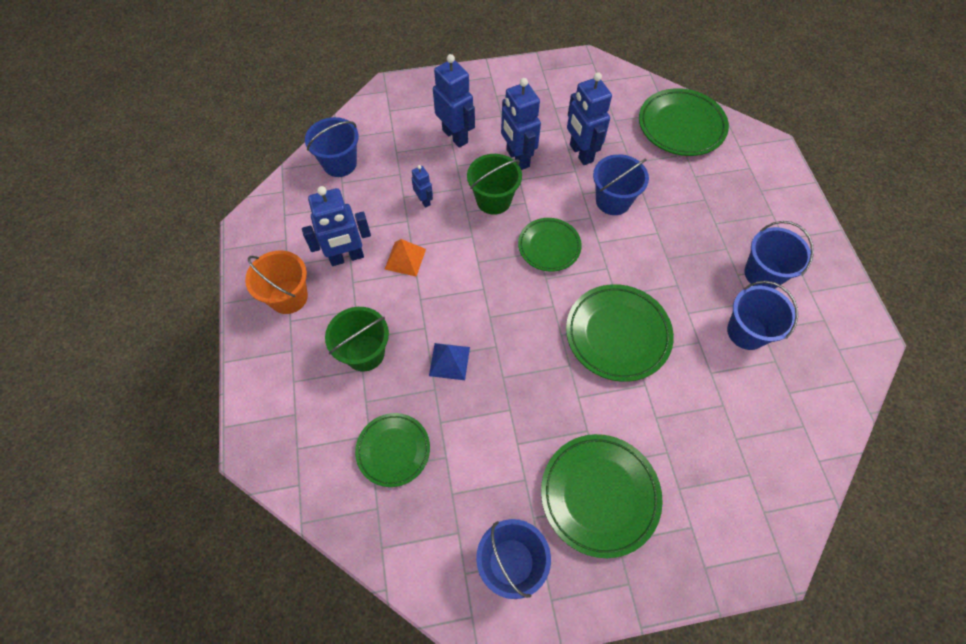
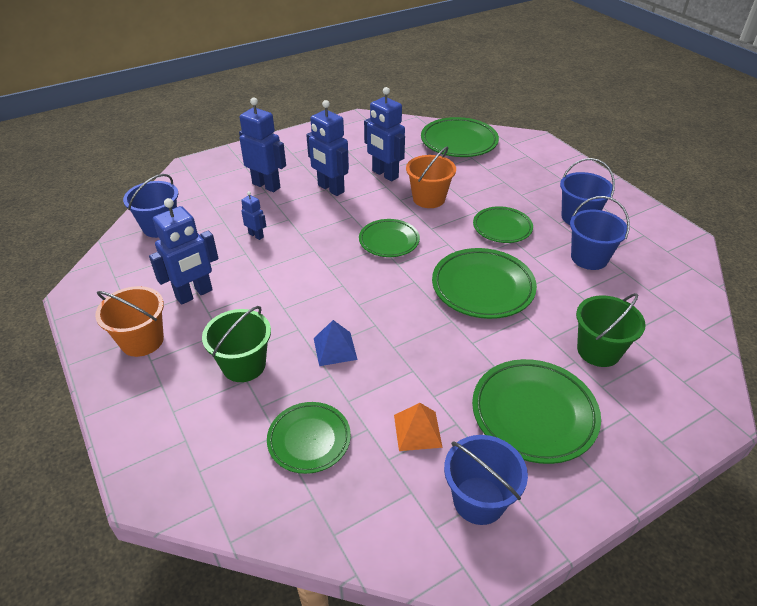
camera: 20 degrees left, 20 degrees down
(405, 259) = (255, 281): orange pyramid -> orange pyramid (417, 431)
(493, 200) = (322, 221): green bucket -> green bucket (598, 351)
(613, 201) = (429, 198): blue bucket -> orange bucket
(673, 263) = (502, 228): none -> green plate

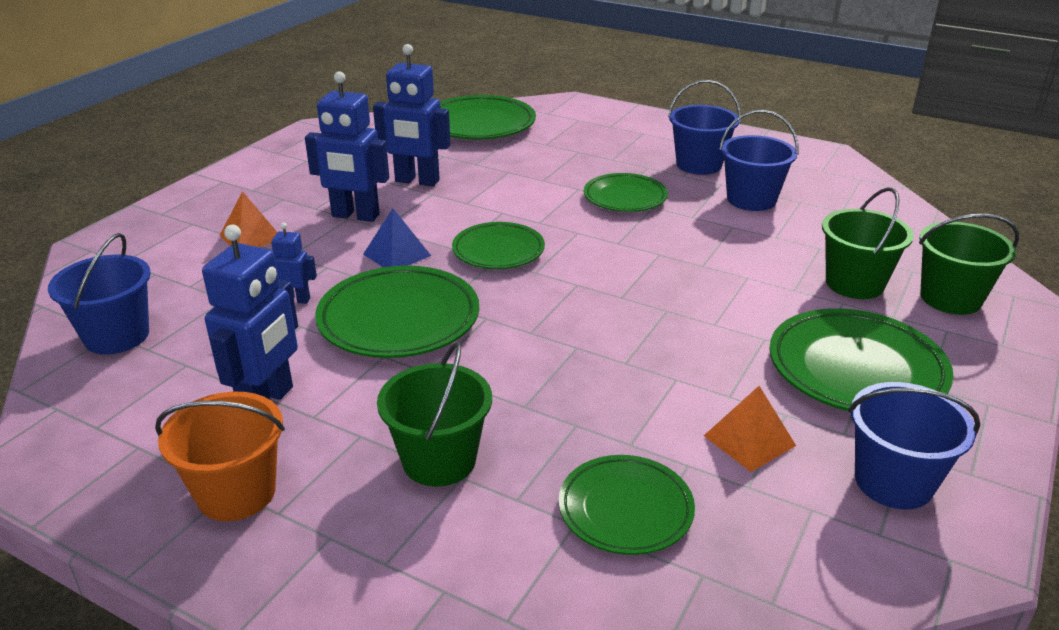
camera: 30 degrees left, 10 degrees down
(266, 185) = (251, 237): blue robot -> orange pyramid
(335, 348) = (550, 392): blue pyramid -> blue pyramid (397, 255)
(429, 198) = (503, 192): orange bucket -> none
(482, 287) = (666, 264): green plate -> green plate (399, 319)
(660, 390) = (950, 298): none -> green bucket

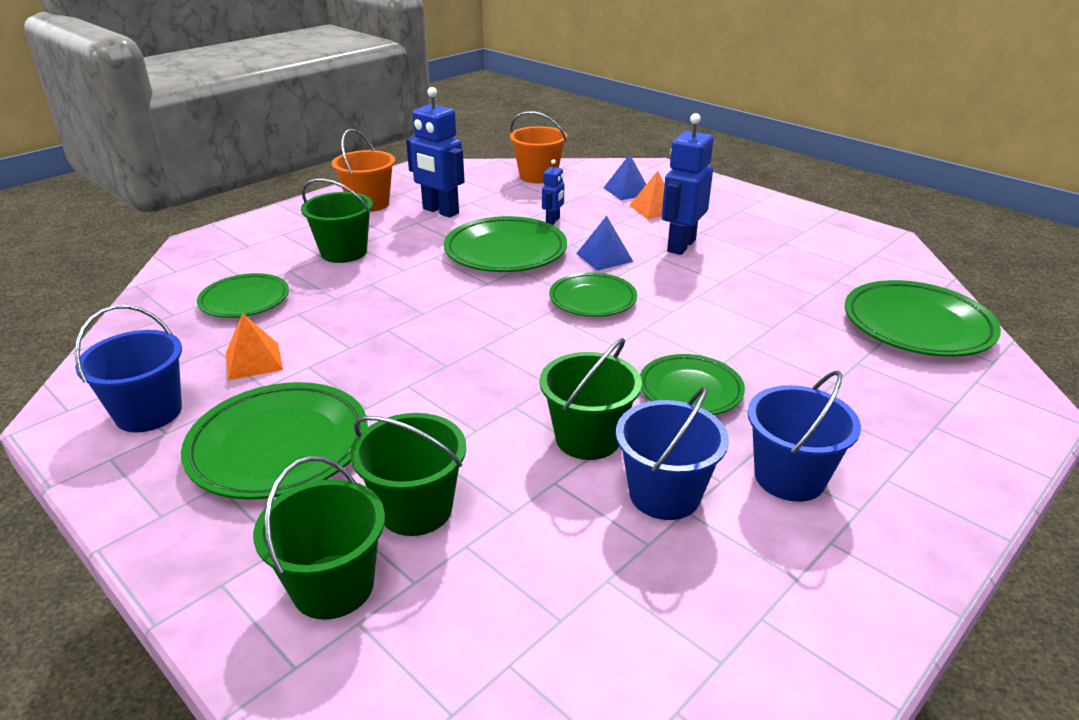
camera: 105 degrees right, 0 degrees up
(117, 336) = (538, 176): blue bucket -> orange bucket
(187, 259) = (627, 191): none -> blue pyramid
(417, 181) = (751, 276): blue robot -> none
(716, 230) = (588, 438): none -> green bucket

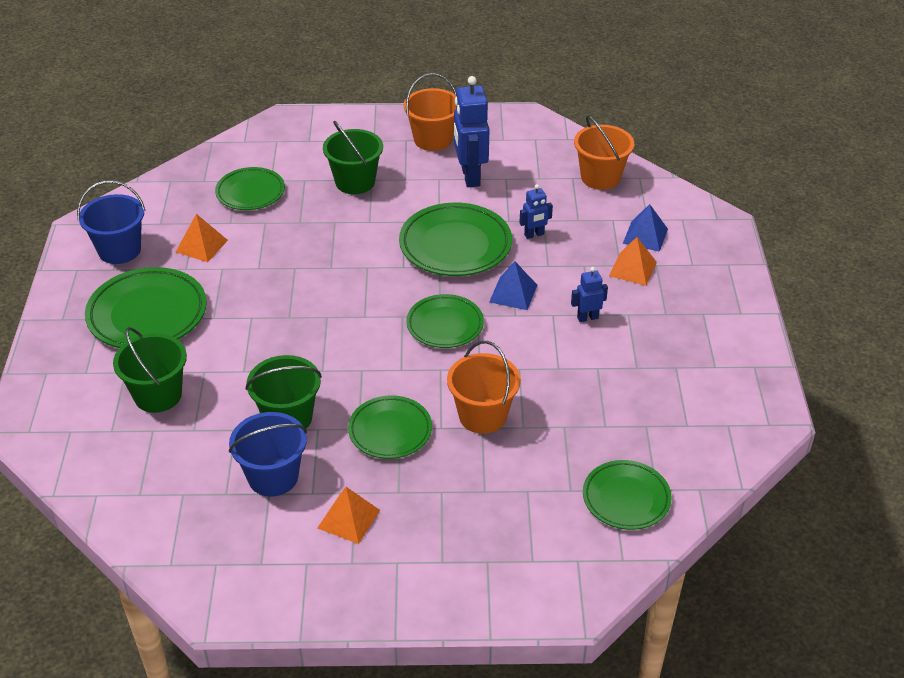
camera: 45 degrees right, 10 degrees up
(333, 586) = (81, 407): green bucket -> none
(680, 245) = (587, 317): blue robot -> blue robot, size x0.51
(733, 337) = (482, 415): none -> orange bucket
(789, 477) = (348, 519): blue bucket -> orange pyramid
(917, 326) = (626, 498): green plate -> green plate, size x0.64

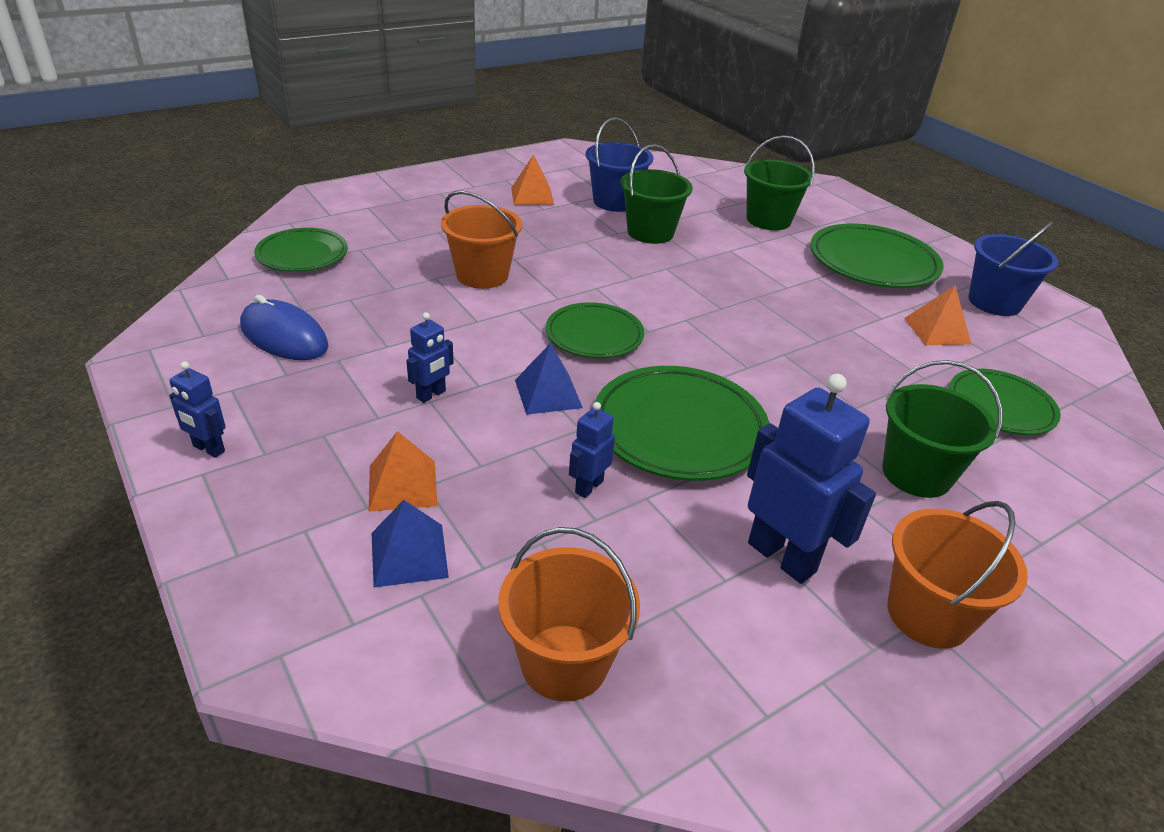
camera: 145 degrees right, 5 degrees down
(390, 431) = (556, 245): green plate -> none
(668, 402) = (284, 337): none -> blue mouse
(735, 327) = (208, 449): none -> blue robot

